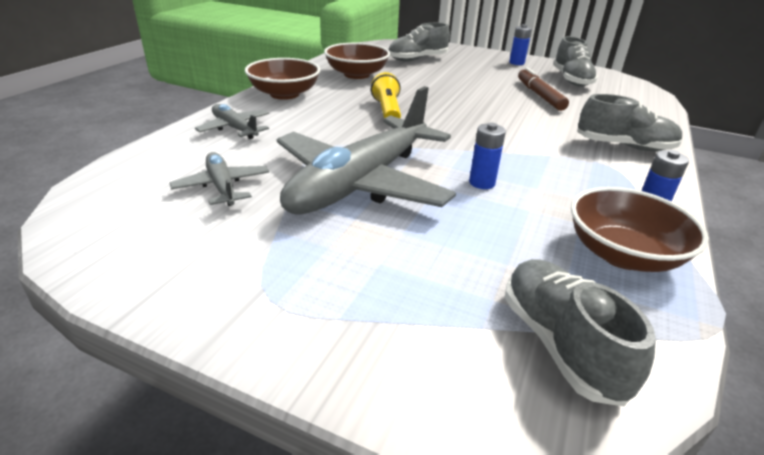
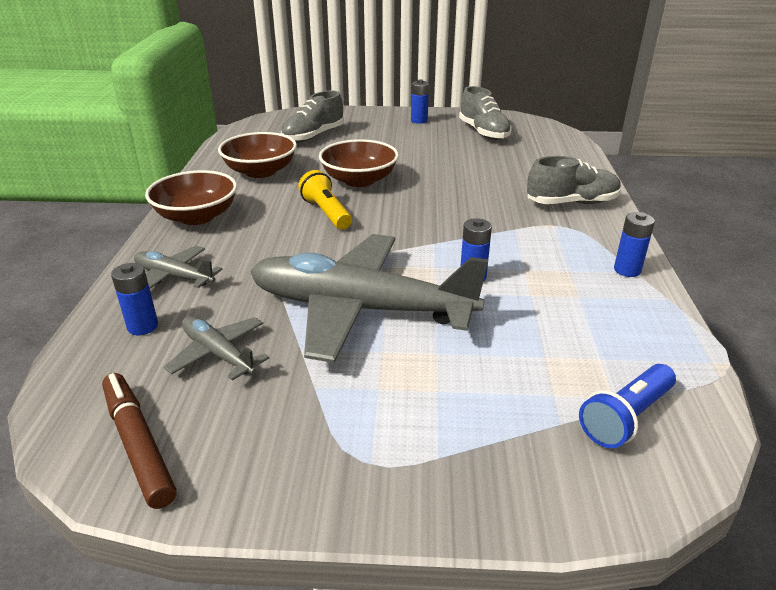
camera: 20 degrees left, 0 degrees up
(184, 155) = (143, 326): none -> blue battery
(360, 183) = (359, 309): grey plane -> grey plane turned 90 degrees clockwise
(539, 95) = (465, 158): brown marker -> brown marker (138, 444)
(559, 343) = (626, 417): grey shoe -> blue flashlight
(622, 254) = (628, 318): brown bowl -> brown bowl (359, 180)

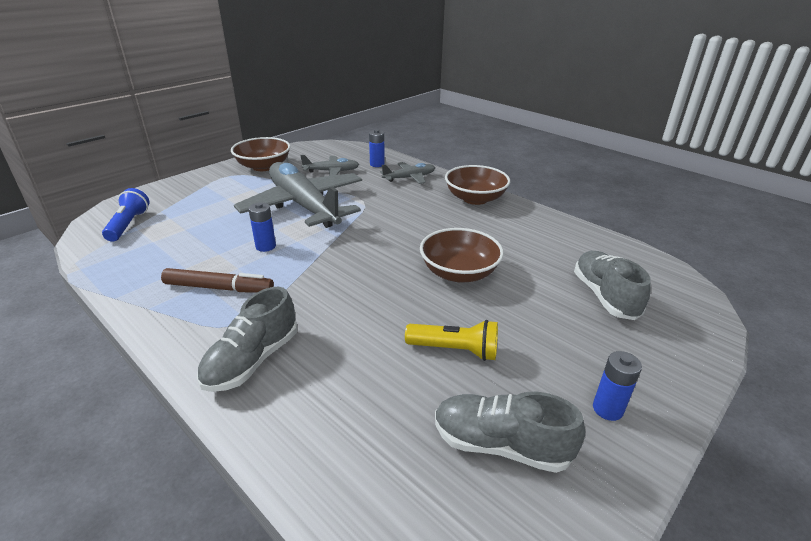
camera: 130 degrees right, 0 degrees up
(138, 444) = (309, 151): brown marker -> brown marker (219, 288)
(260, 171) = (531, 239): brown bowl -> brown bowl (263, 166)
(326, 213) = (420, 237): yellow flashlight -> yellow flashlight (455, 350)
(359, 309) = (303, 205): grey plane -> grey plane turned 90 degrees counterclockwise
(627, 270) = (156, 306): blue battery -> none

